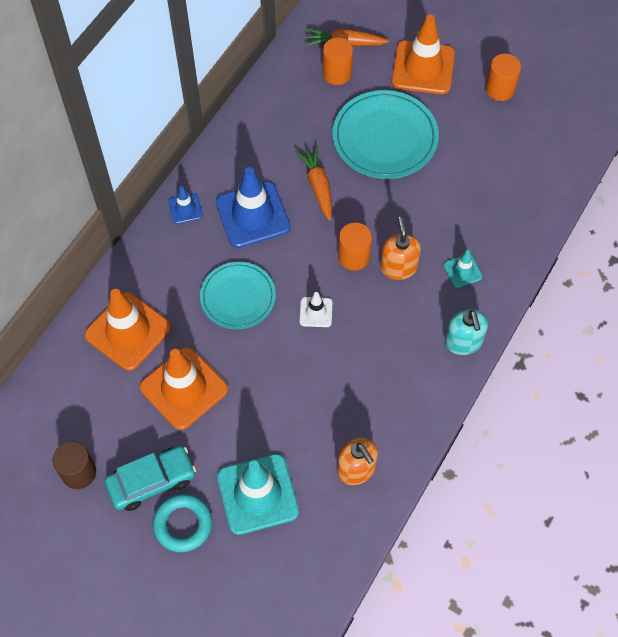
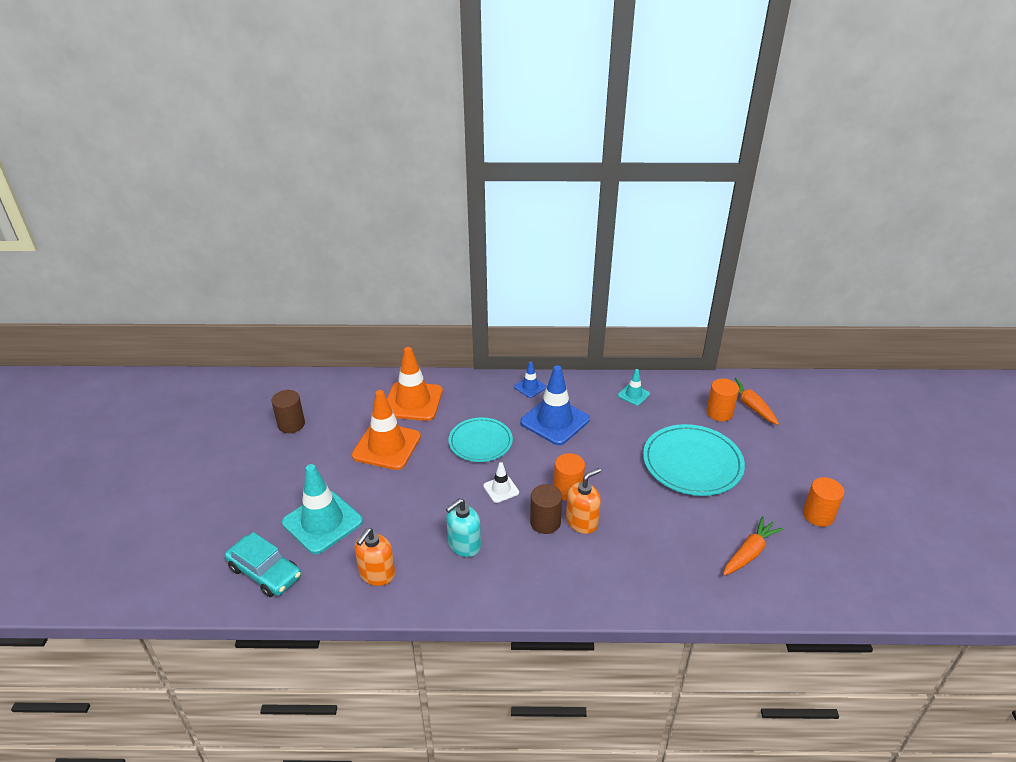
camera: 60 degrees right, 25 degrees down
(152, 481) = (303, 461): turquoise car -> turquoise car (265, 572)
(183, 524) = (276, 491): turquoise ring -> none
(318, 185) = (612, 444): orange carrot -> orange carrot (749, 552)
(381, 297) = (545, 522): none -> brown cylinder
(423, 68) = (781, 458): orange traffic cone -> none
(462, 271) = (615, 566): turquoise traffic cone -> turquoise traffic cone (633, 395)
(463, 342) = (545, 596): turquoise soap dispenser -> turquoise soap dispenser (464, 545)

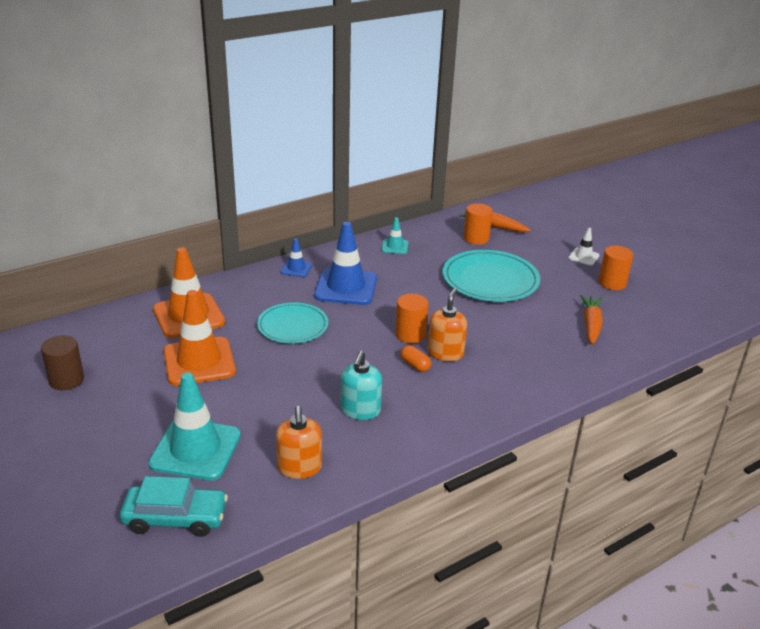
camera: 35 degrees left, 5 degrees down
(501, 489) = (350, 355): white traffic cone -> white traffic cone (583, 257)
(545, 522) = (415, 365): brown cylinder -> orange capsule

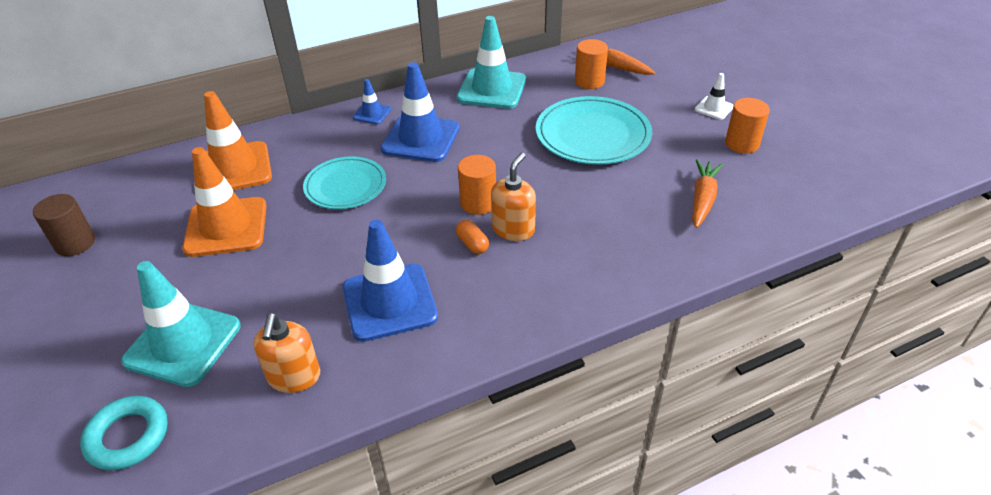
camera: 10 degrees right, 10 degrees up
(175, 518) = (128, 436): turquoise car -> turquoise ring
(360, 410) = (389, 302): turquoise soap dispenser -> blue traffic cone
(395, 247) = (492, 89): turquoise traffic cone -> turquoise traffic cone, size x2.06

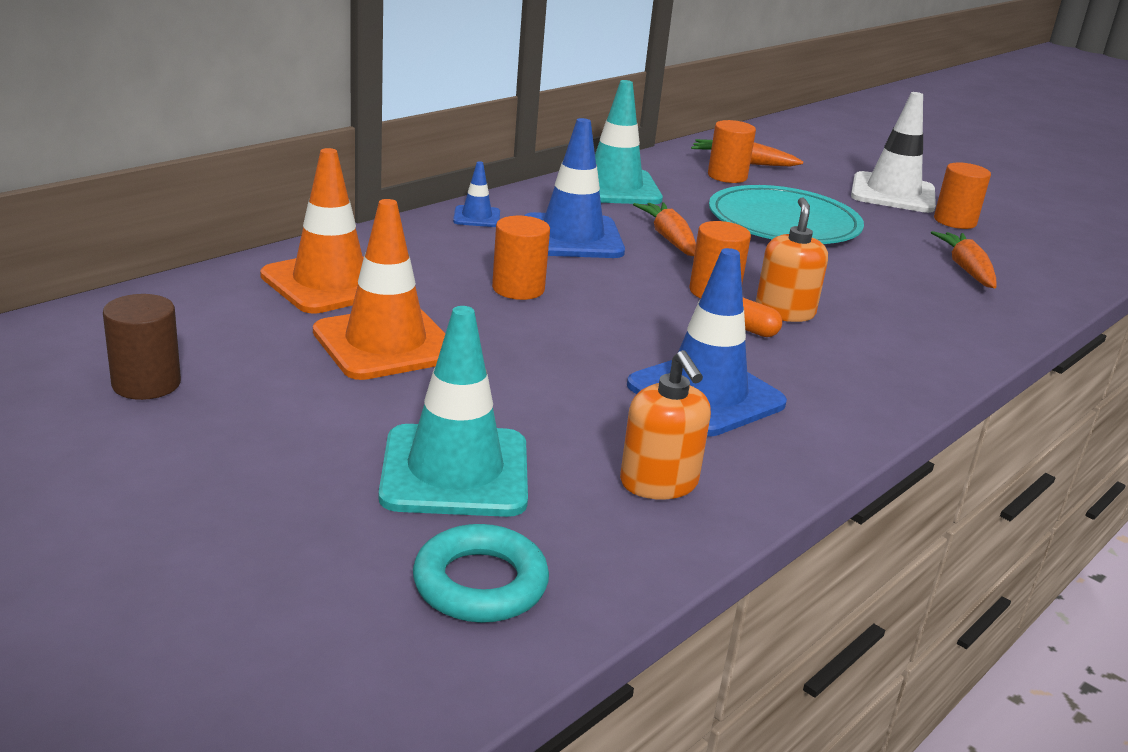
camera: 25 degrees left, 15 degrees down
(345, 186) = (518, 289): turquoise plate -> orange cylinder
(489, 145) = (669, 239): none -> orange carrot
(714, 108) = (892, 194): white traffic cone -> white traffic cone, size x2.06

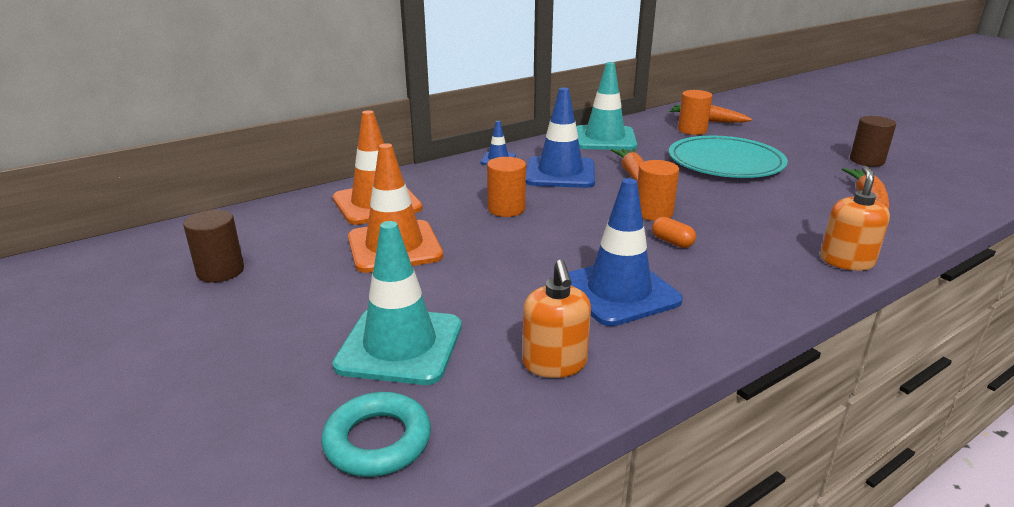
camera: 15 degrees right, 0 degrees up
(784, 312) = (705, 229): orange soap dispenser -> orange soap dispenser (846, 261)
(892, 194) = (820, 141): white traffic cone -> none
(955, 221) = (866, 161): orange cylinder -> brown cylinder

